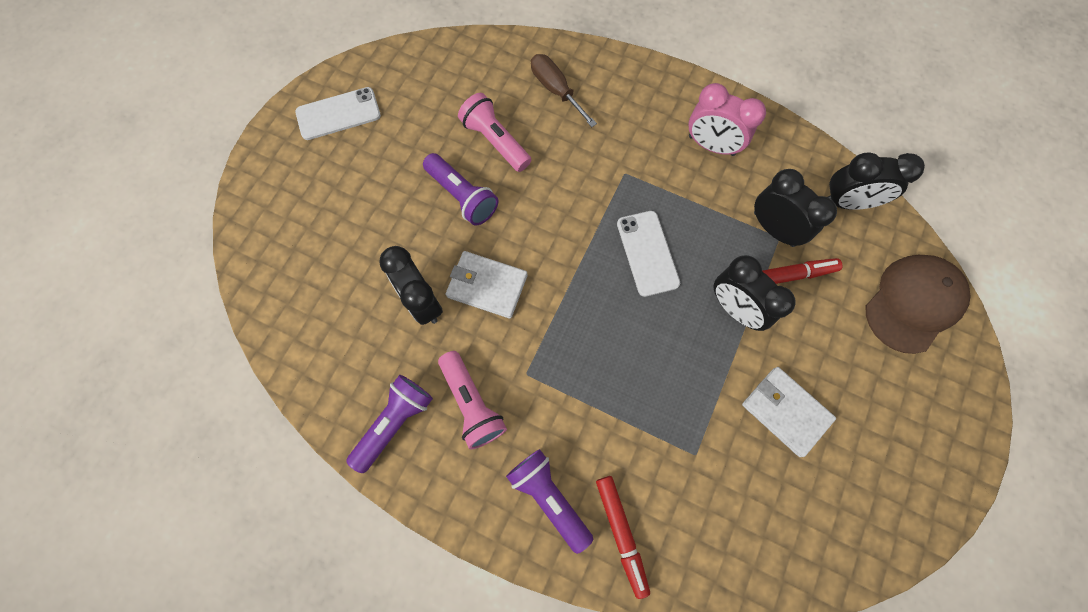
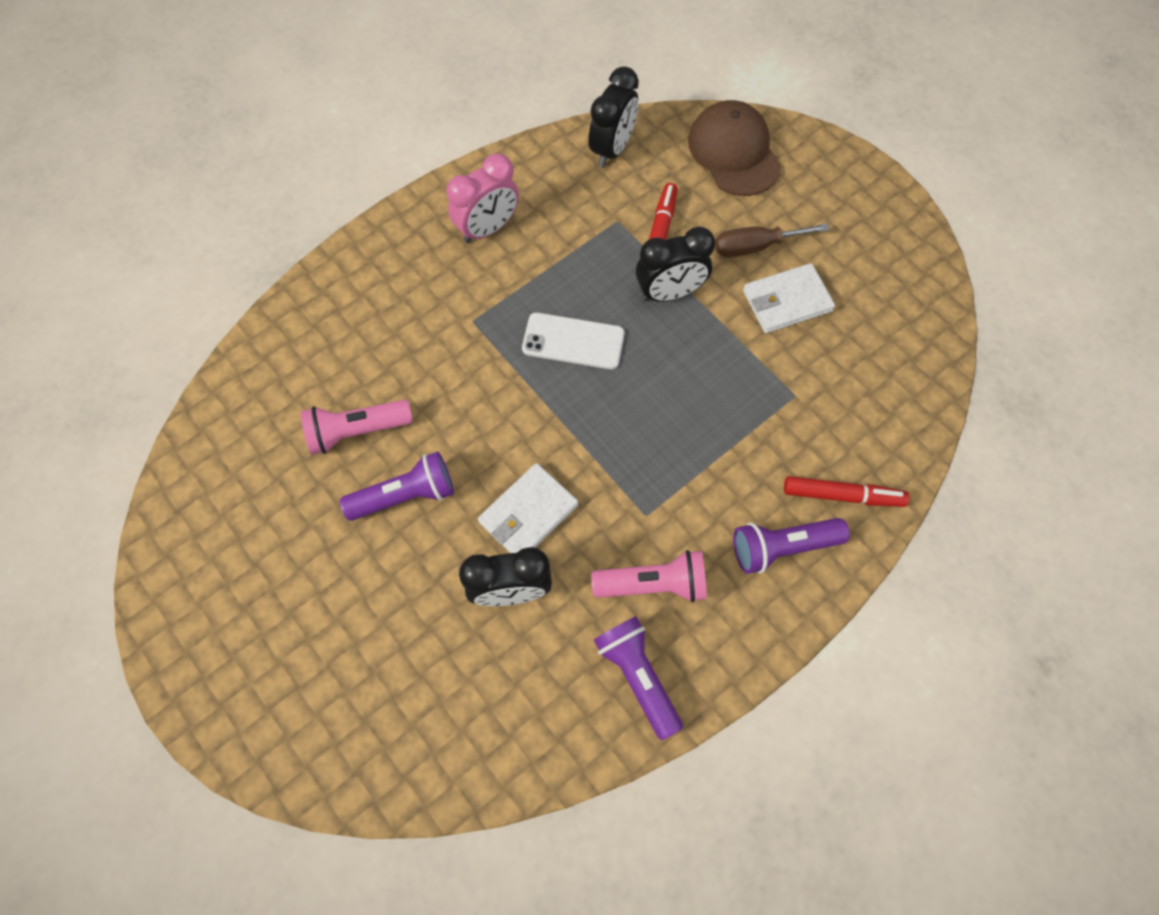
camera: 65 degrees left, 5 degrees down
(338, 114) = (207, 597): white phone -> none
(556, 90) = (331, 341): brown screwdriver -> brown screwdriver (755, 246)
(774, 229) = (606, 221): black clock -> none

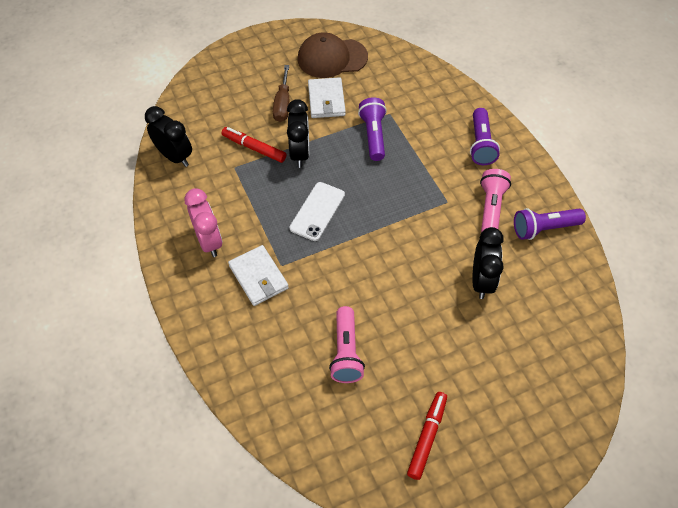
camera: 75 degrees left, 10 degrees down
(405, 495) = (403, 329): purple flashlight -> purple flashlight (373, 135)
(528, 513) = (432, 261): white wallet -> white wallet (258, 277)
(734, 152) = (208, 95): brown cap -> brown cap (332, 58)
(842, 495) = (456, 110): red marker -> red marker (427, 437)

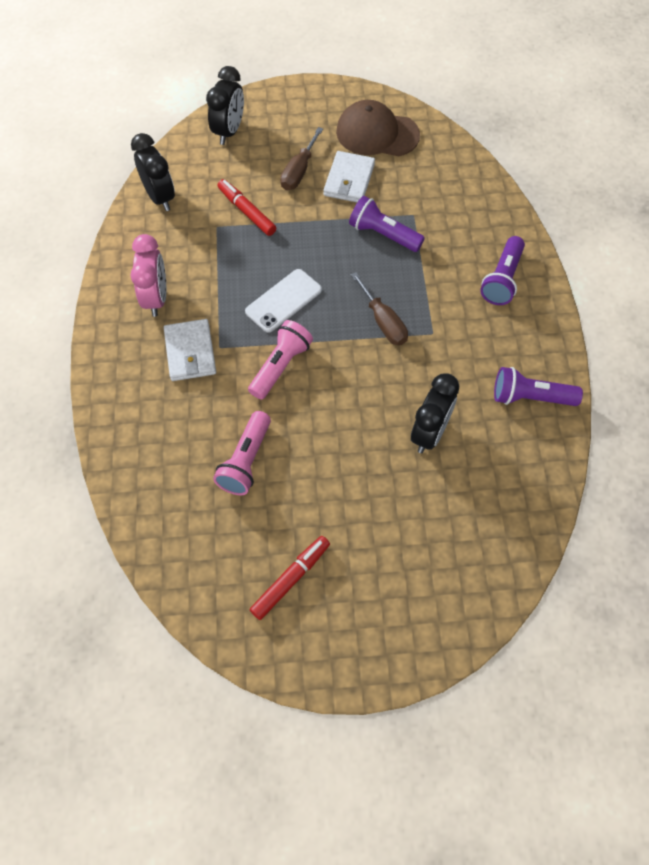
camera: 20 degrees right, 5 degrees up
(300, 153) = (293, 231): black clock -> black clock (229, 131)
(373, 135) = (383, 234): purple flashlight -> purple flashlight turned 75 degrees counterclockwise
(405, 204) = (383, 322): none -> brown screwdriver
(491, 208) = (479, 355): pink flashlight -> pink flashlight (280, 366)

